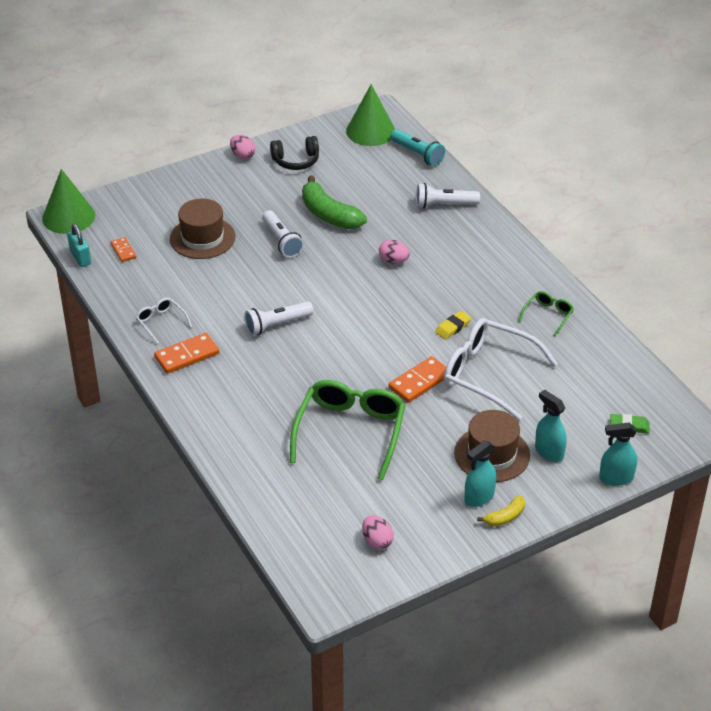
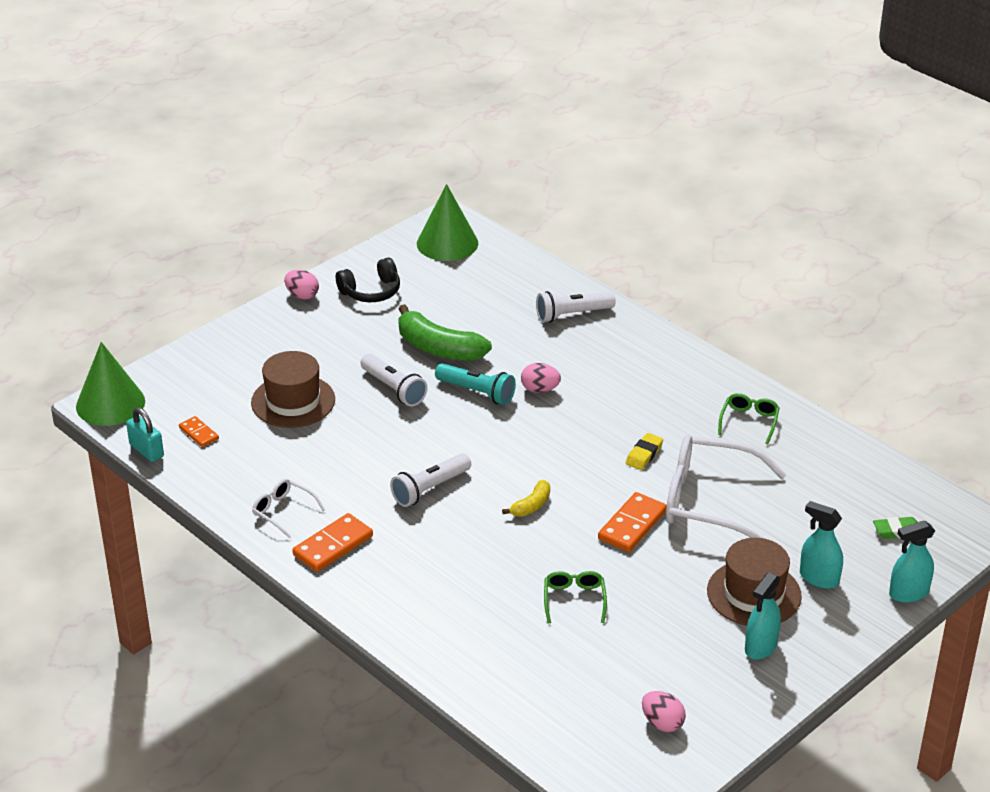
camera: 15 degrees left, 5 degrees down
(350, 432) = (574, 600): green glasses -> green glasses, size x0.47
(418, 154) = (515, 261): turquoise flashlight -> turquoise flashlight (477, 392)
(505, 517) = (801, 664): yellow banana -> yellow banana (531, 505)

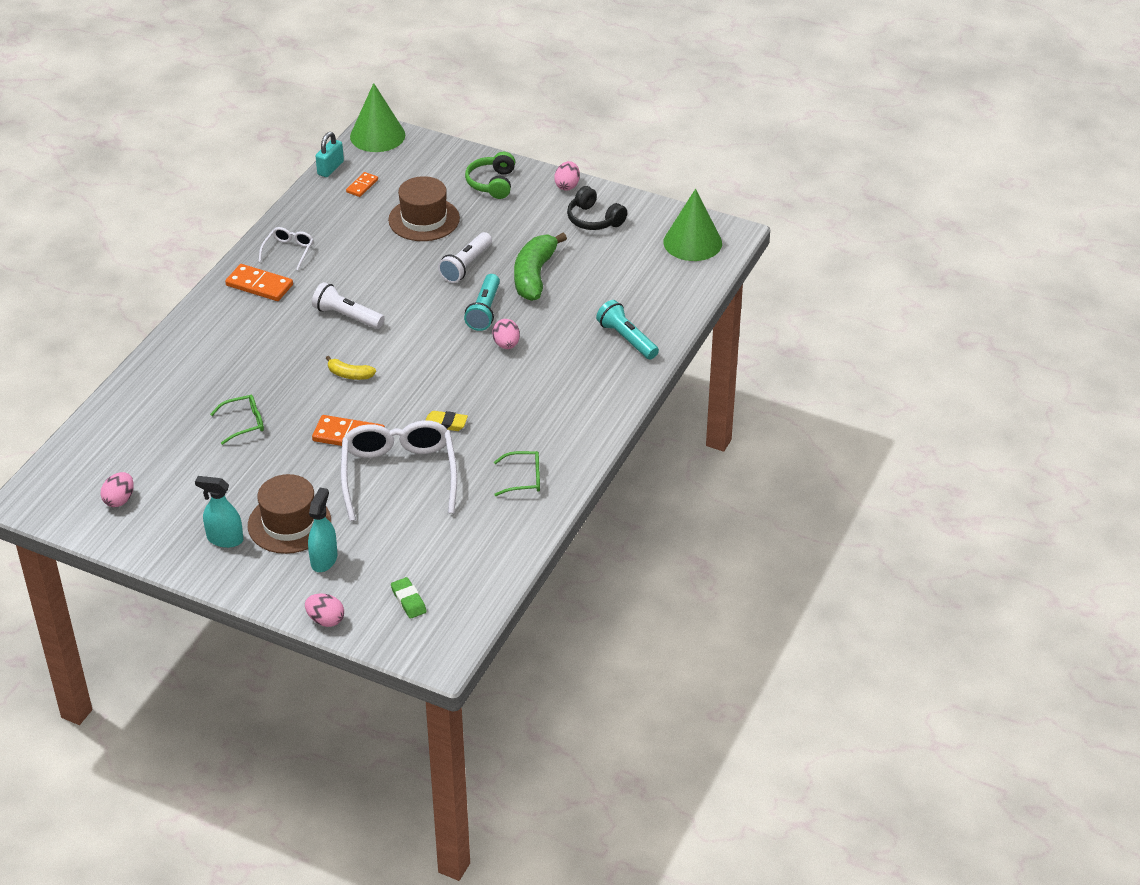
camera: 70 degrees right, 5 degrees up
(262, 342) = (492, 183): none -> green headphones
(572, 314) = (626, 339): white flashlight -> turquoise flashlight
(908, 593) = (325, 620): turquoise spray bottle -> pink egg

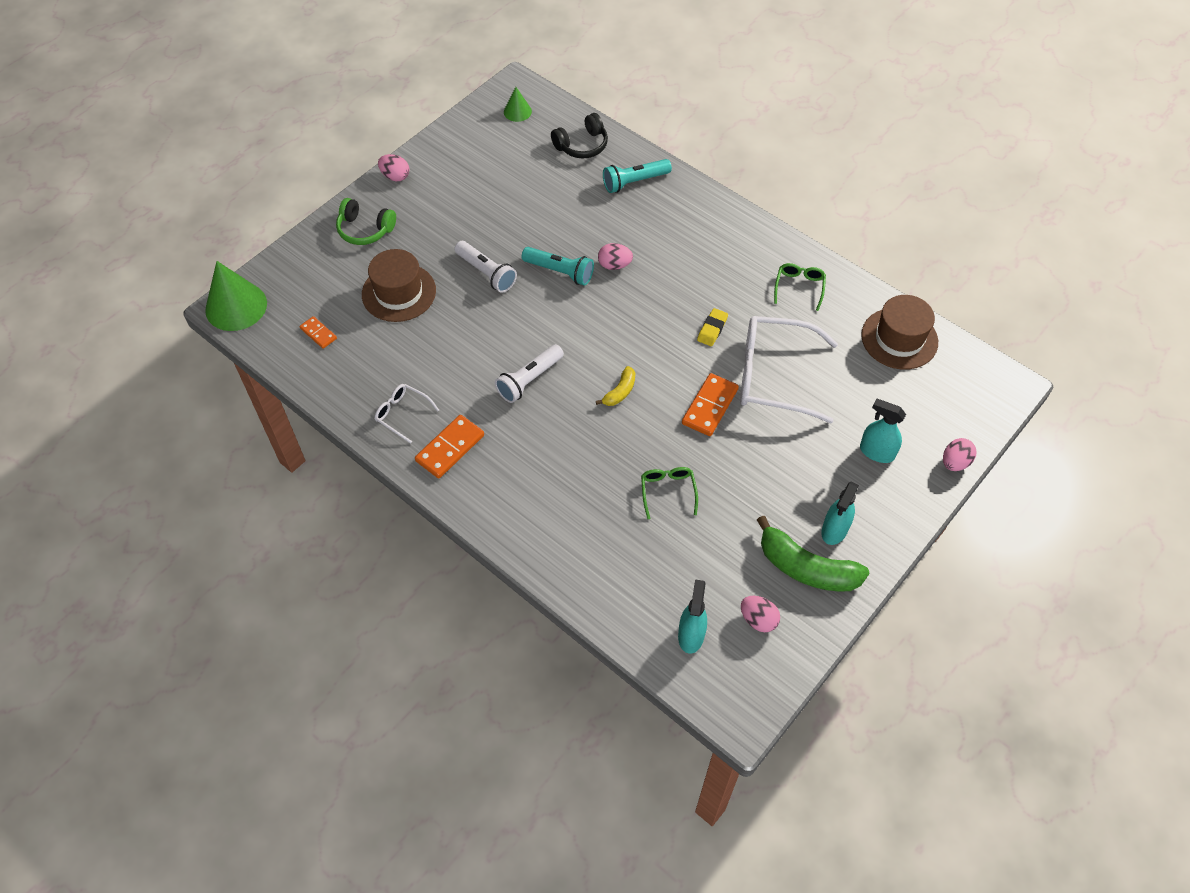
camera: 75 degrees left, 15 degrees up
(97, 460) = (691, 635): none -> turquoise spray bottle
(289, 523) = (822, 473): brown hat -> brown hat (899, 338)
(330, 168) = (273, 356): turquoise padlock -> none
(408, 600) = (938, 396): green eraser -> none
(534, 275) = (521, 226): green banana -> green banana (806, 567)
(594, 219) = (456, 168): black headphones -> black headphones (582, 145)
(692, 242) = (517, 111): green cone -> green cone, size x0.52

